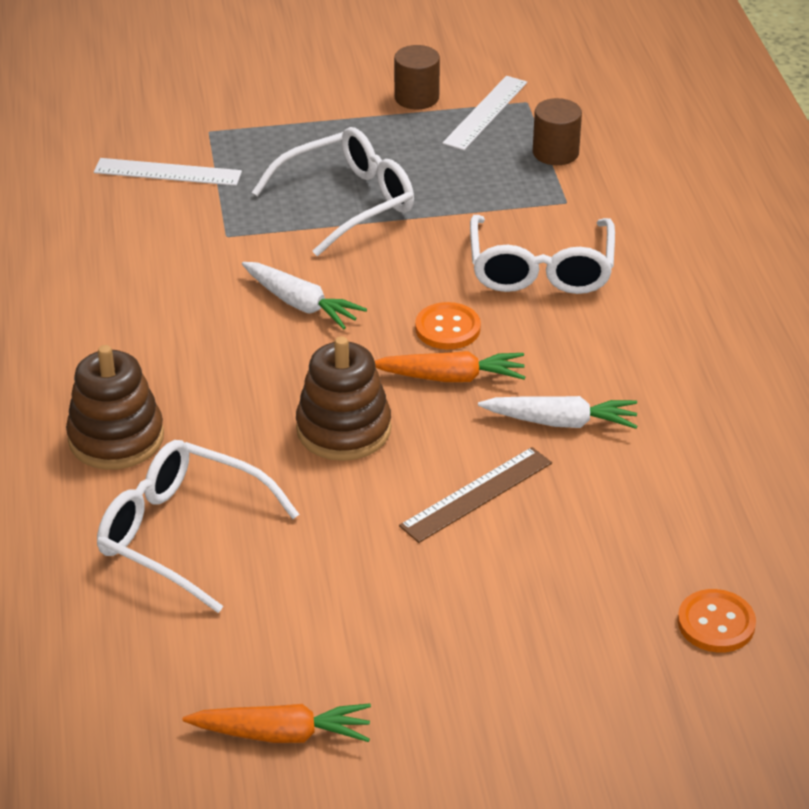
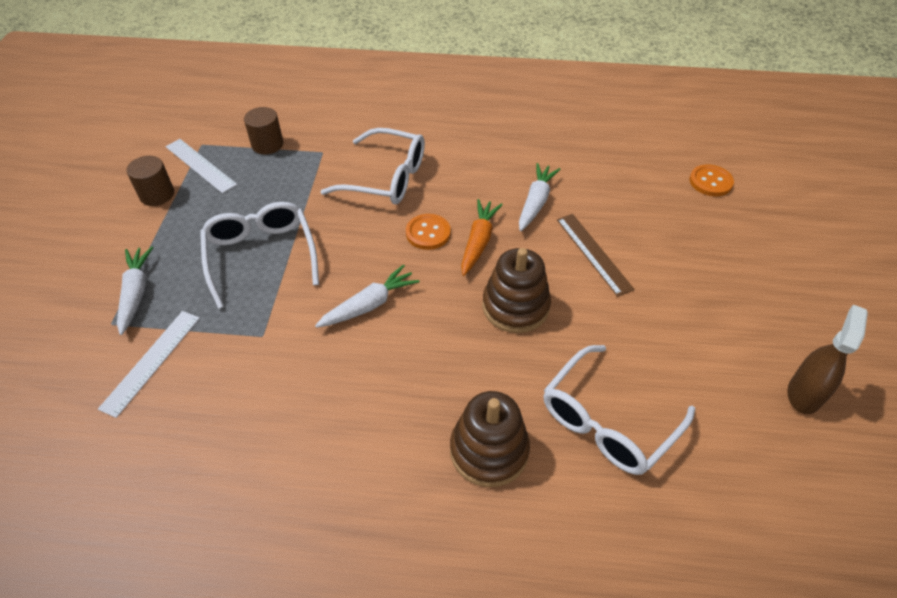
camera: 75 degrees left, 10 degrees up
(256, 133) = (136, 293): none -> white carrot
(282, 734) = (804, 393): orange carrot -> brown spray bottle

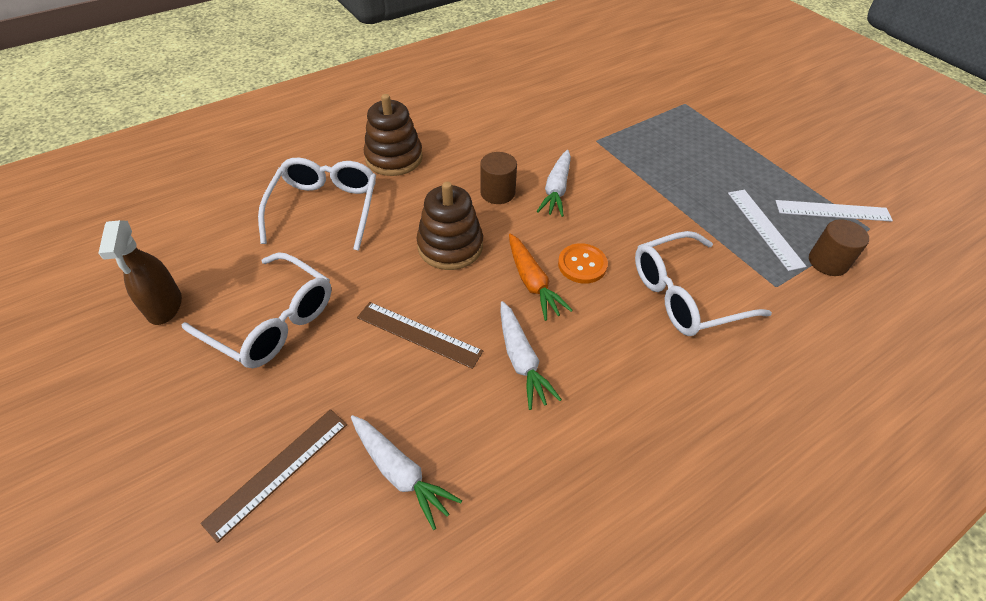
camera: 140 degrees right, 0 degrees up
(136, 293) = (701, 120): white carrot -> white carrot (400, 472)
(151, 361) = (633, 101): white ruler -> white ruler (765, 228)
(157, 194) = (811, 173): brown cylinder -> brown cylinder (497, 193)
(261, 255) = (672, 178): white glasses -> white glasses (272, 322)
(710, 182) = (331, 545): orange button -> none
(731, 226) = (278, 471): none -> brown ruler

